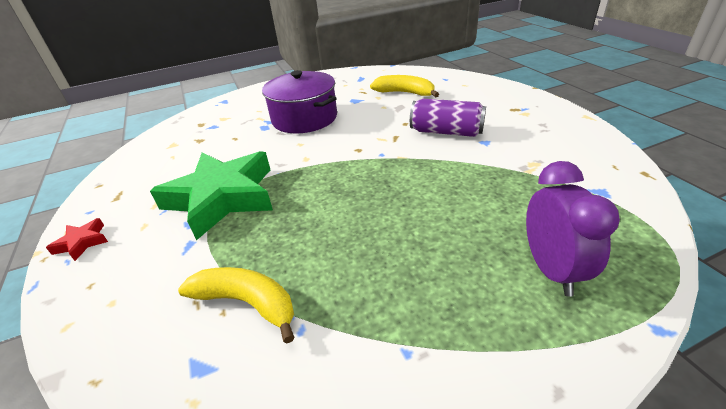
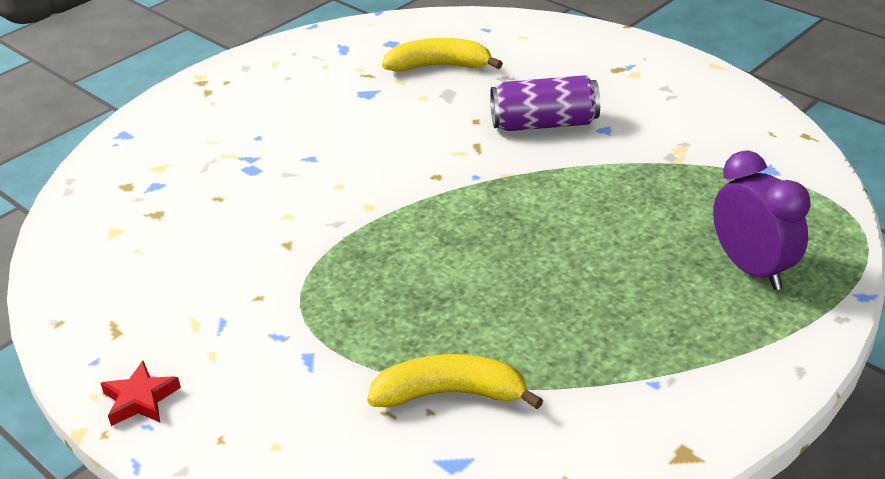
camera: 25 degrees left, 0 degrees up
(222, 197) = (293, 290): green star -> none
(304, 118) = (308, 141): purple pot -> none

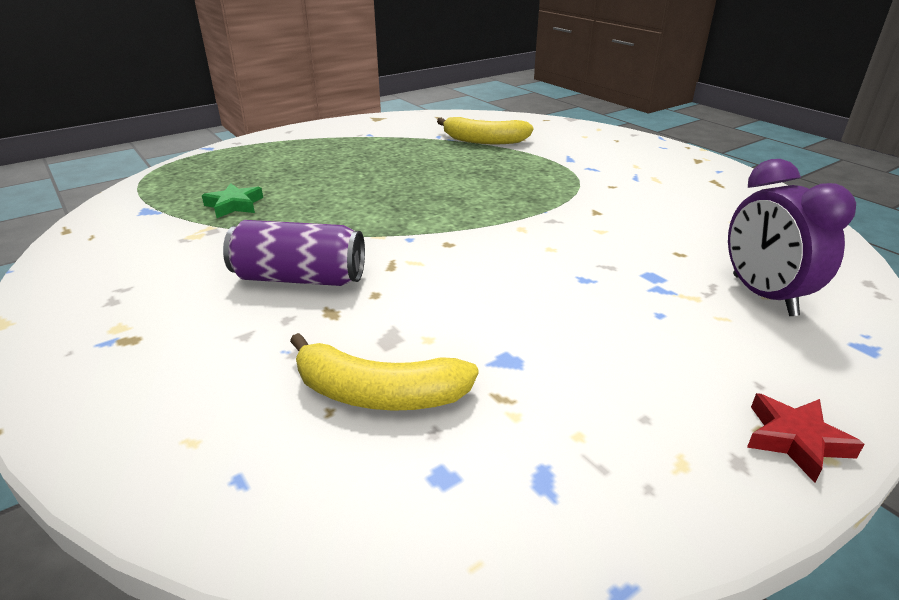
camera: 170 degrees left, 5 degrees down
(140, 399) = (674, 154): red star -> red star (795, 440)
(687, 190) = (234, 205): none -> green star
(751, 269) = (255, 163): purple clock -> purple clock (763, 295)

